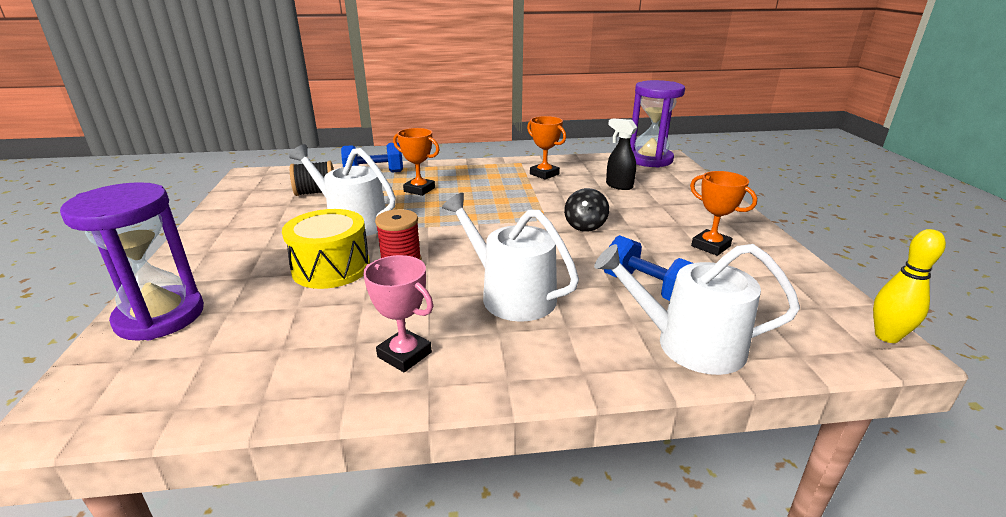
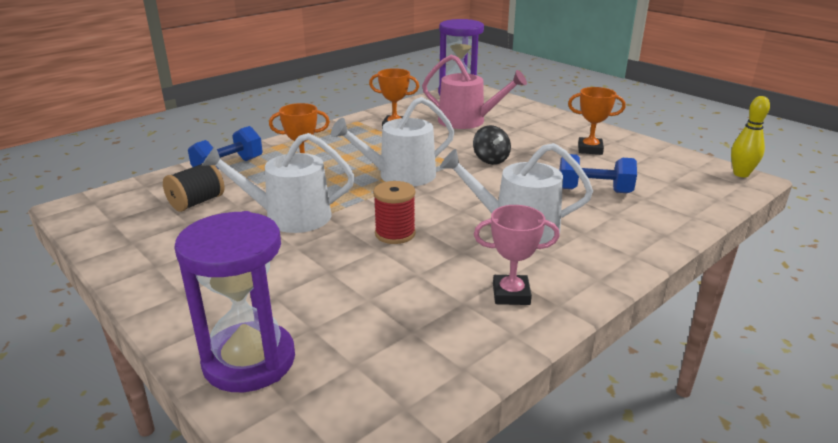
camera: 35 degrees left, 0 degrees up
(331, 268) = (341, 260): yellow drum -> none
(618, 186) = (467, 121): black spray bottle -> pink watering can
(689, 344) = (661, 216): white watering can -> white watering can (400, 175)

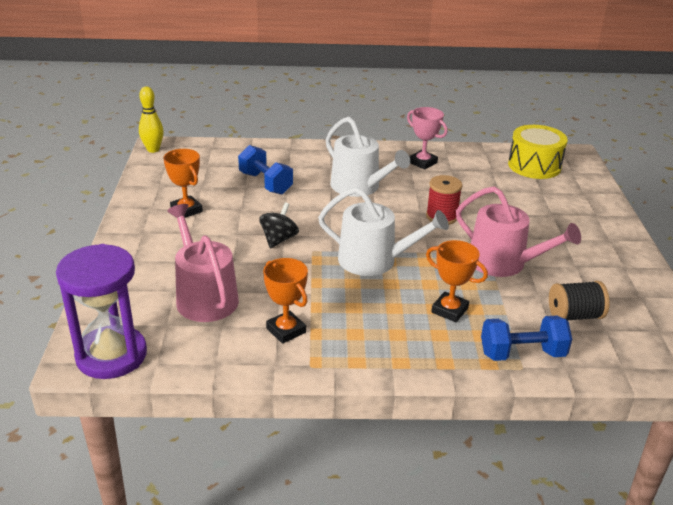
camera: 140 degrees left, 5 degrees up
(249, 360) = (582, 192): purple hourglass -> none
(289, 217) = (503, 263): white watering can -> pink watering can
(361, 380) = (534, 166): none -> yellow drum

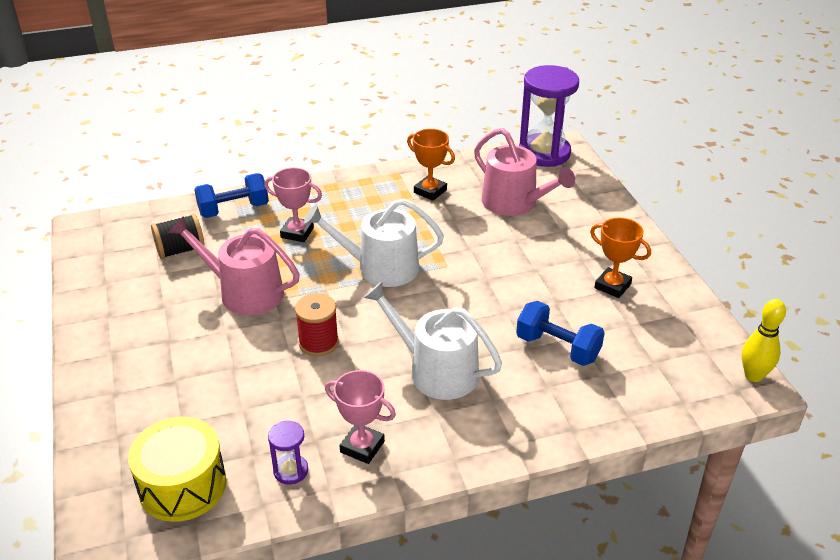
camera: 165 degrees right, 5 degrees up
(279, 239) = (488, 271): black spinning top -> none
(449, 310) = (297, 233): orange trophy -> pink trophy
(468, 161) = (291, 471): none -> purple hourglass

